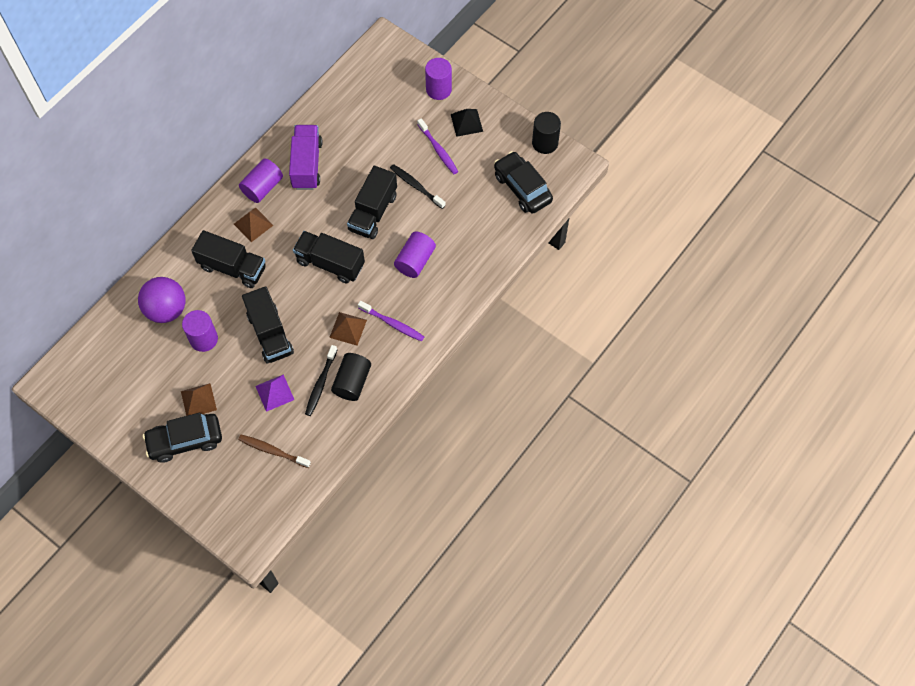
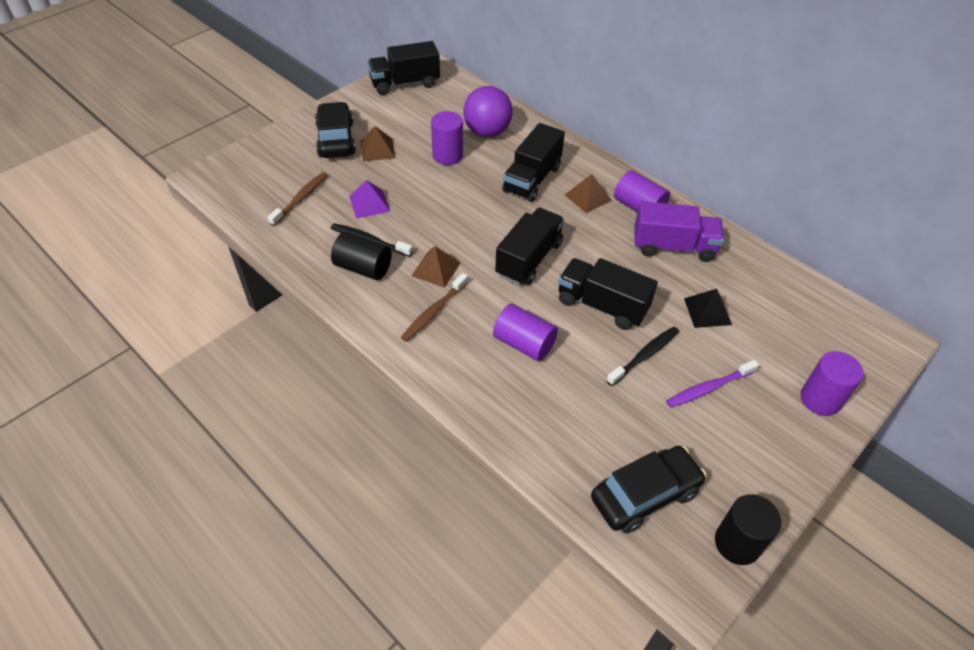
camera: 95 degrees right, 15 degrees down
(270, 334) = (443, 204): black truck -> black truck (405, 83)
(392, 324) = (433, 312): purple toothbrush -> brown toothbrush
(466, 122) = (763, 430): black pyramid -> black pyramid (707, 311)

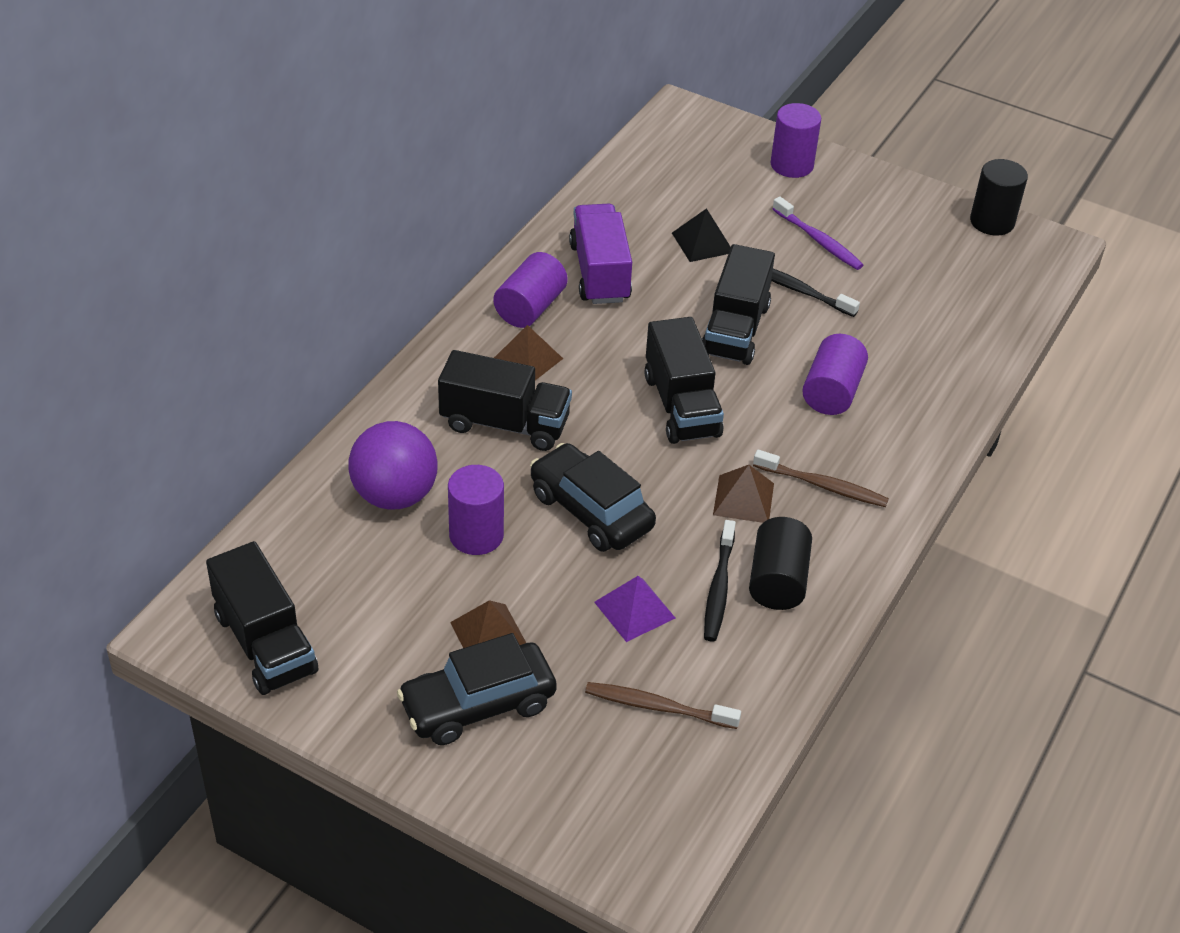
camera: 105 degrees left, 5 degrees down
(529, 259) = (681, 406): black truck -> black truck turned 120 degrees counterclockwise
(645, 495) = (978, 281): black car -> black car (591, 510)

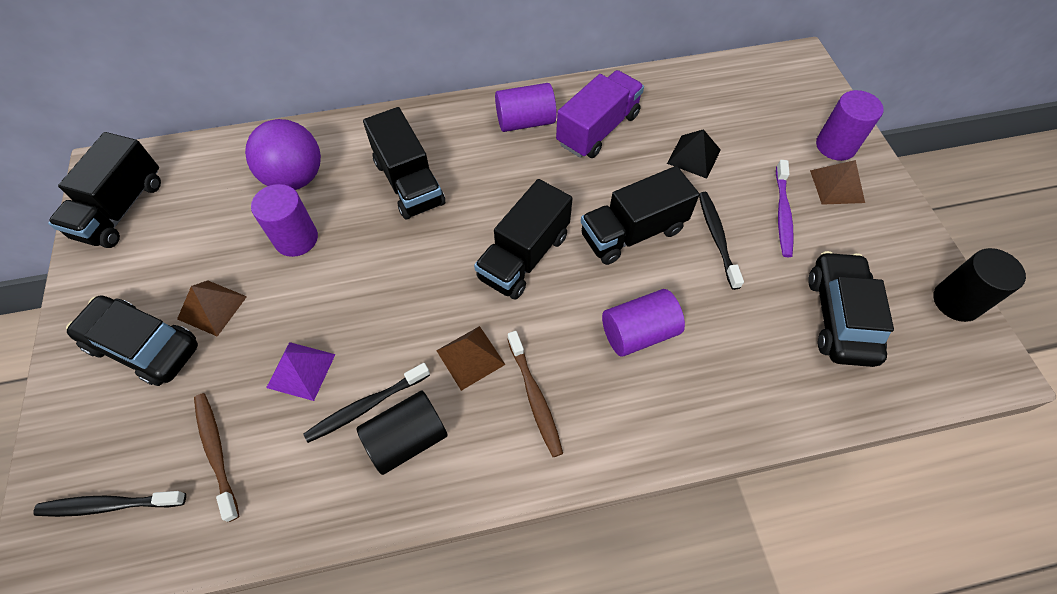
camera: 50 degrees right, 15 degrees up
(527, 359) = (477, 152): brown pyramid -> brown pyramid (837, 186)
(591, 510) = (373, 280): black car -> black car (839, 316)
(633, 804) = (109, 505): none -> black toothbrush

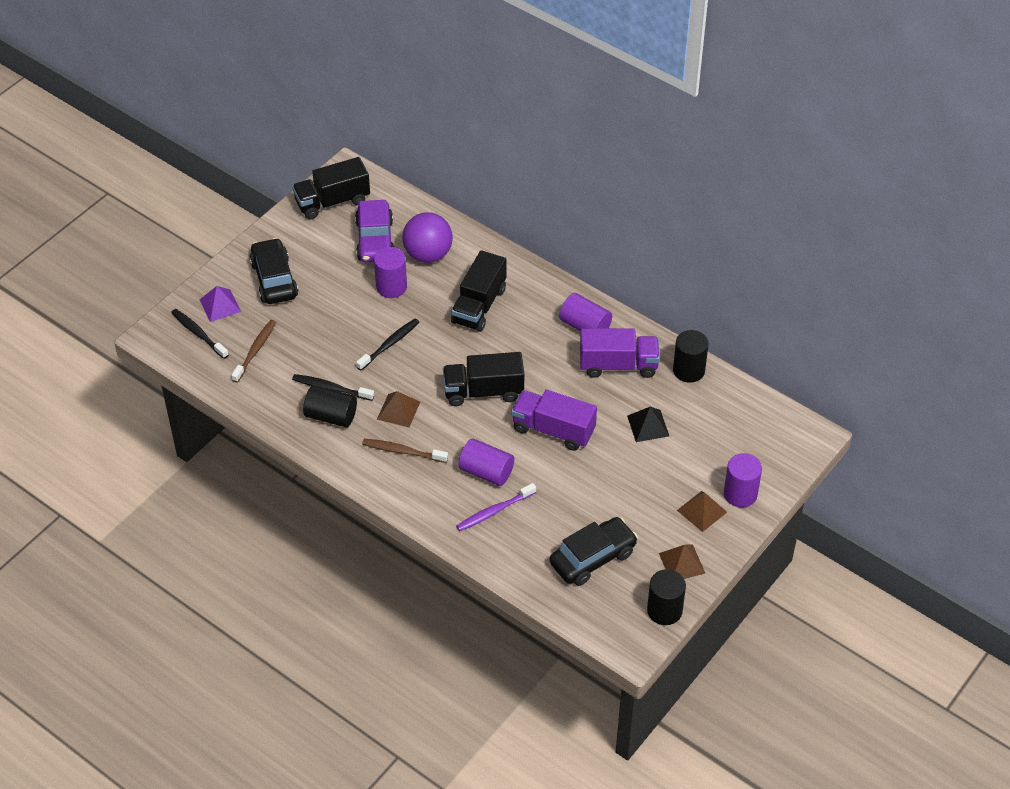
camera: 50 degrees right, 10 degrees down
(212, 307) = (319, 287): brown pyramid -> brown pyramid (682, 563)
(219, 209) = (375, 240): none -> purple car
(301, 370) = (323, 349): purple pyramid -> purple pyramid (220, 305)
(535, 397) = (403, 451): brown toothbrush -> brown toothbrush turned 75 degrees clockwise
(632, 232) = (553, 430): black truck -> purple truck
(652, 87) = (688, 370): none -> black cylinder
(717, 238) = (592, 472): black toothbrush -> black toothbrush (389, 344)
(782, 213) = (647, 494): purple toothbrush -> purple toothbrush (494, 511)

